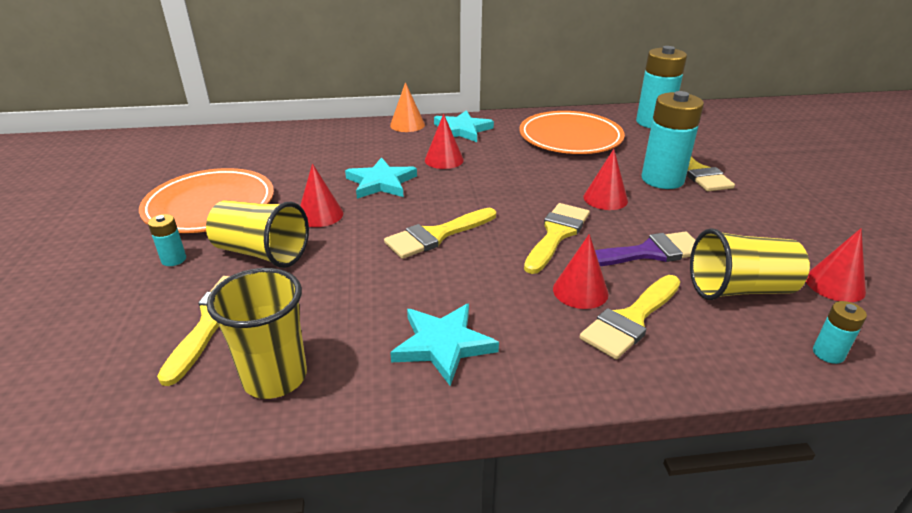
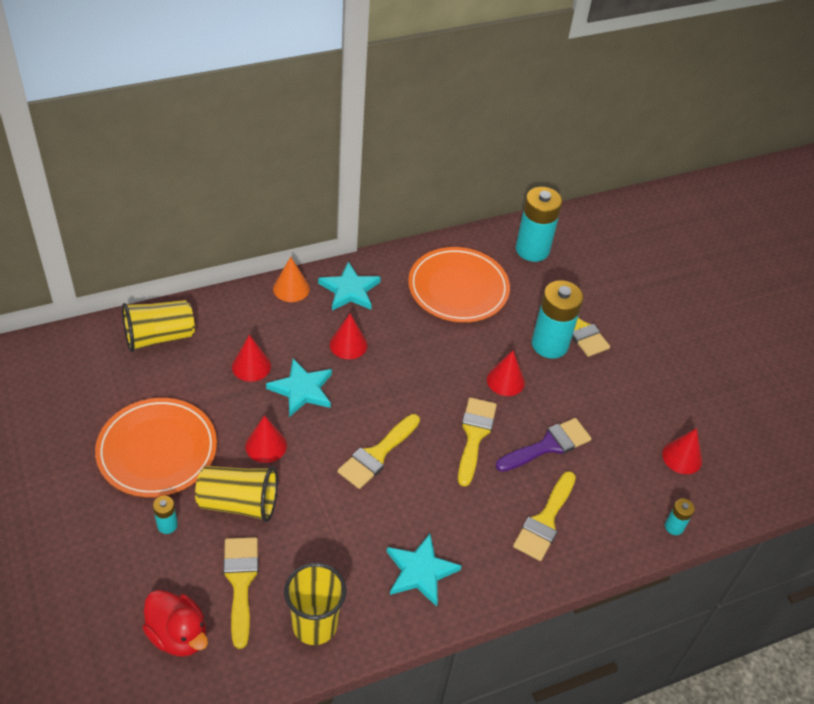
camera: 20 degrees left, 15 degrees up
(103, 357) = (178, 635): none -> red duck
(580, 291) = (505, 498): red cone -> red cone (251, 366)
(740, 289) = (617, 475): yellow cup -> yellow cup (159, 337)

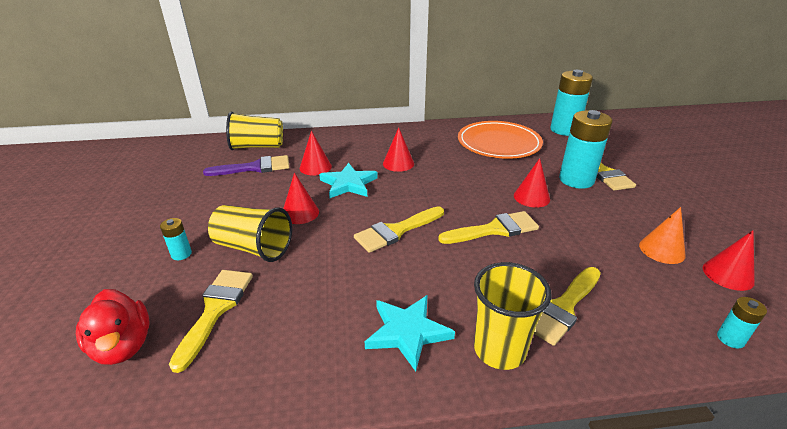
camera: 20 degrees right, 15 degrees down
(157, 450) = (210, 205): orange plate -> none
(291, 288) = (367, 133): orange cone -> orange cone (662, 250)
(314, 625) = (268, 364): yellow cup -> yellow cup (499, 350)
(350, 290) = (411, 137): turquoise star -> none
(474, 435) = (494, 229): yellow brush -> yellow brush turned 45 degrees clockwise
(548, 445) = (570, 246): purple brush -> purple brush (254, 167)

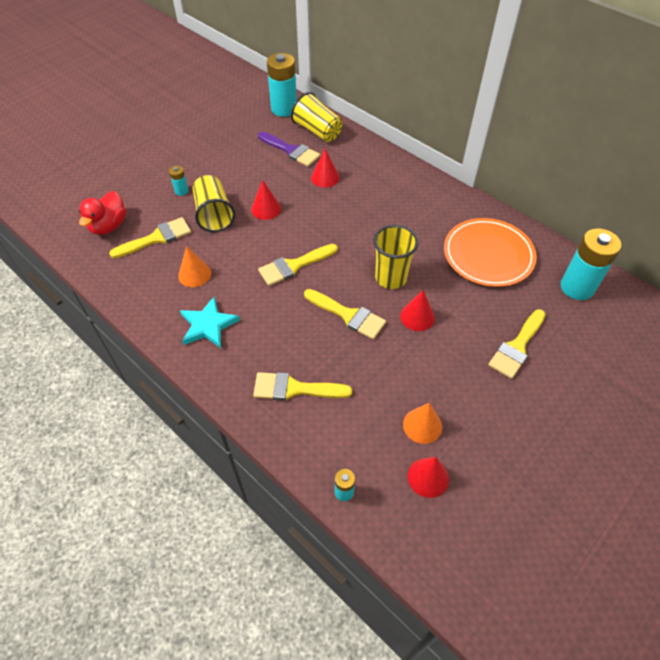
camera: 50 degrees right, 20 degrees up
(316, 305) = (194, 274): none -> orange cone
(348, 184) = (323, 208): turquoise star -> none
(396, 231) = (294, 266): yellow brush -> yellow brush turned 45 degrees counterclockwise
(398, 163) = (380, 215): red cone -> none
(499, 350) = (229, 373): yellow cup -> yellow cup (391, 278)
(576, 180) = (480, 334): turquoise battery -> turquoise battery (284, 109)

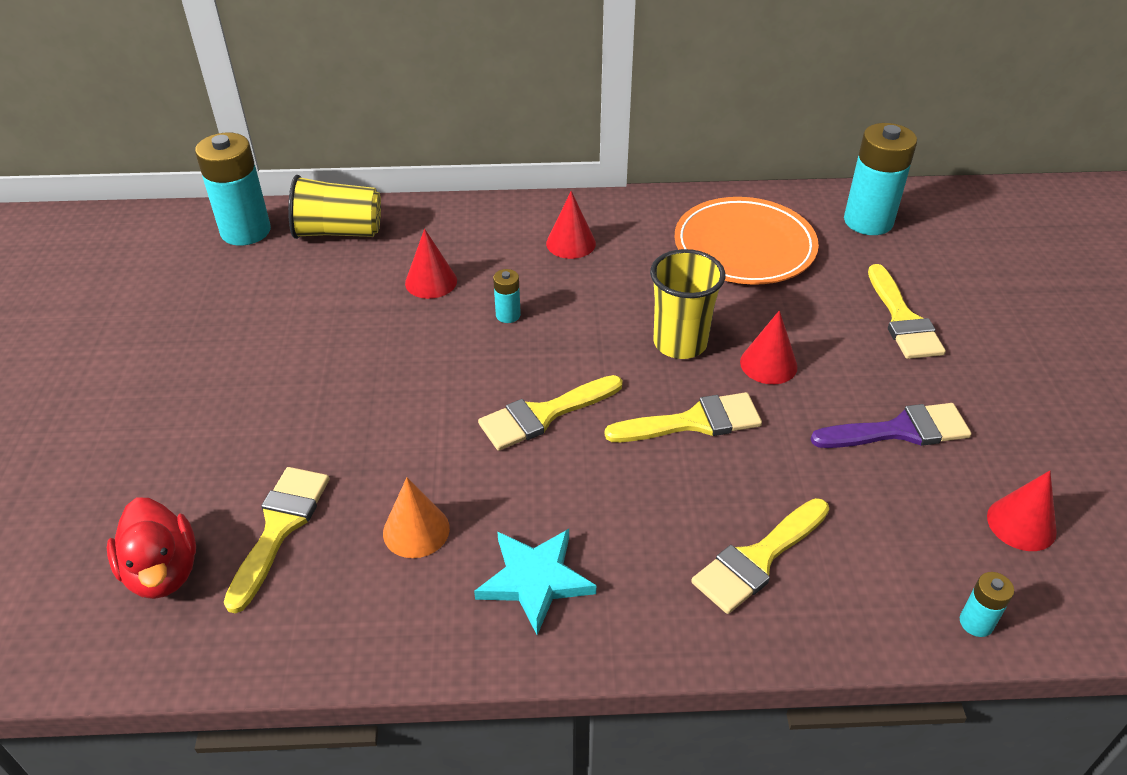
camera: 45 degrees left, 10 degrees down
(181, 191) = (228, 435): turquoise battery -> turquoise battery (508, 315)
(214, 214) = (331, 431): yellow cup -> none
(266, 209) = (402, 372): red cone -> red cone (571, 243)
(291, 151) = (334, 277): purple brush -> purple brush (900, 430)
(294, 266) = (543, 415): yellow brush -> yellow brush turned 45 degrees clockwise
(422, 425) = (939, 475): orange cone -> none

